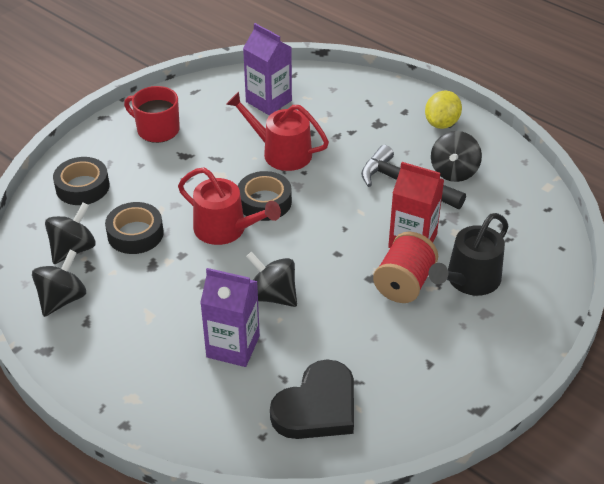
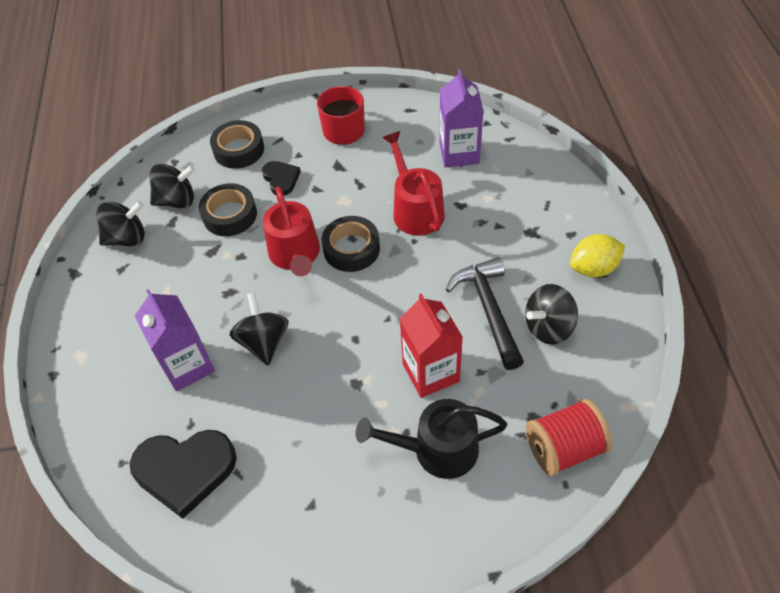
camera: 45 degrees right, 10 degrees up
(147, 188) = (281, 179): none -> black heart
(404, 283) = (377, 409): red spool -> red spool (564, 448)

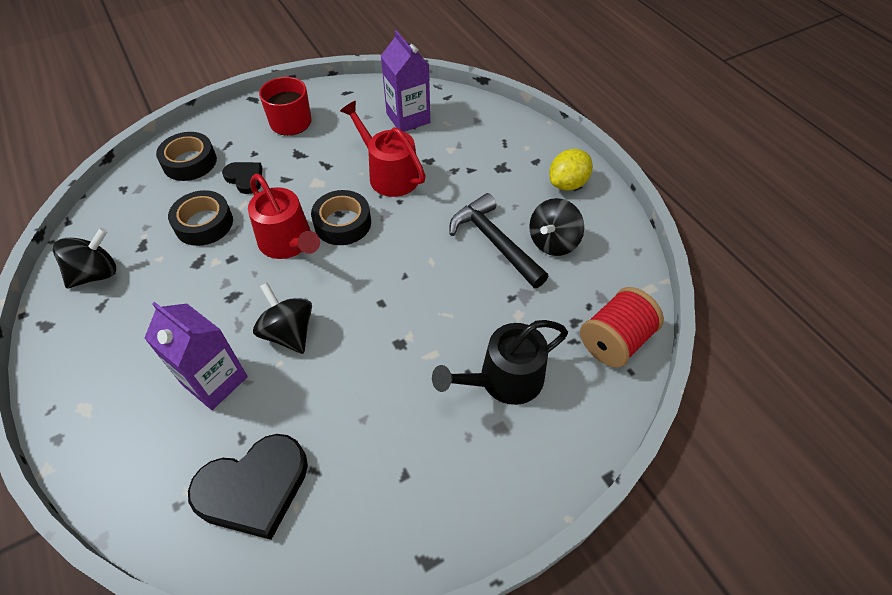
camera: 25 degrees left, 0 degrees up
(177, 200) = (140, 224): black spinning top -> none
(431, 372) = (467, 312): red carton -> none

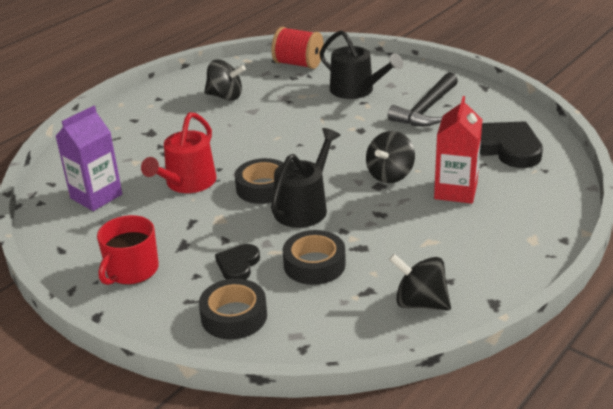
camera: 110 degrees left, 20 degrees down
(215, 380) = (455, 191): purple carton -> red carton
(288, 242) = (304, 207): red watering can -> black watering can
(494, 242) = (240, 117): black hammer -> black hammer (426, 110)
(567, 184) = (156, 102): yellow lemon -> none

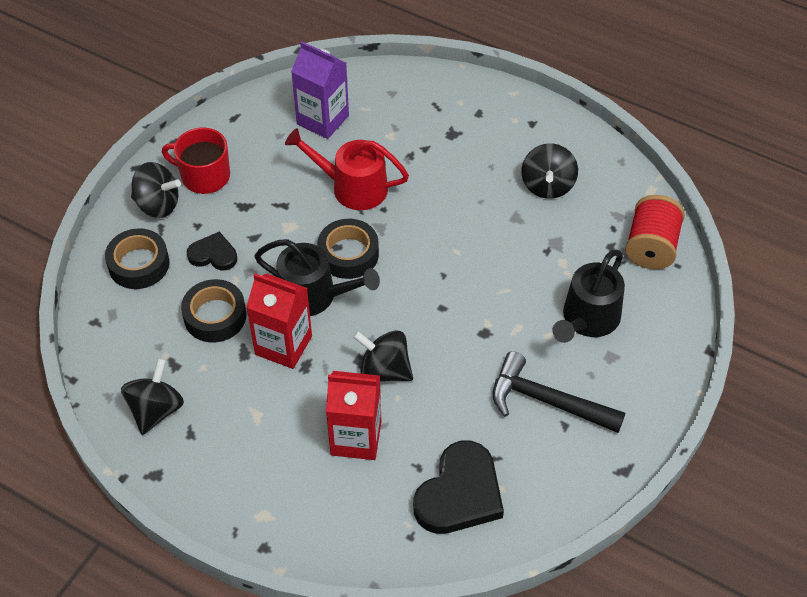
camera: 80 degrees right, 20 degrees up
(157, 303) = (158, 205): none -> black spinning top
(356, 225) = (283, 345): none -> red carton

